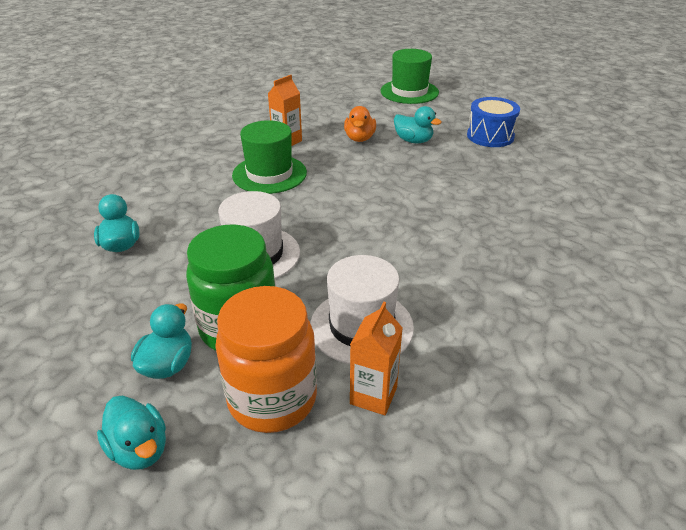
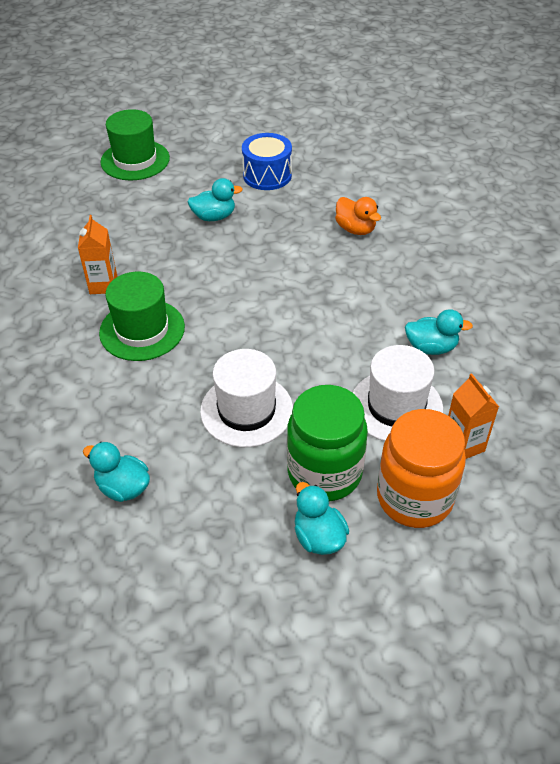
camera: 45 degrees left, 10 degrees up
(139, 449) = (388, 597): turquoise duck -> turquoise duck (431, 347)
(359, 138) = (165, 242): orange duck -> orange duck (355, 229)

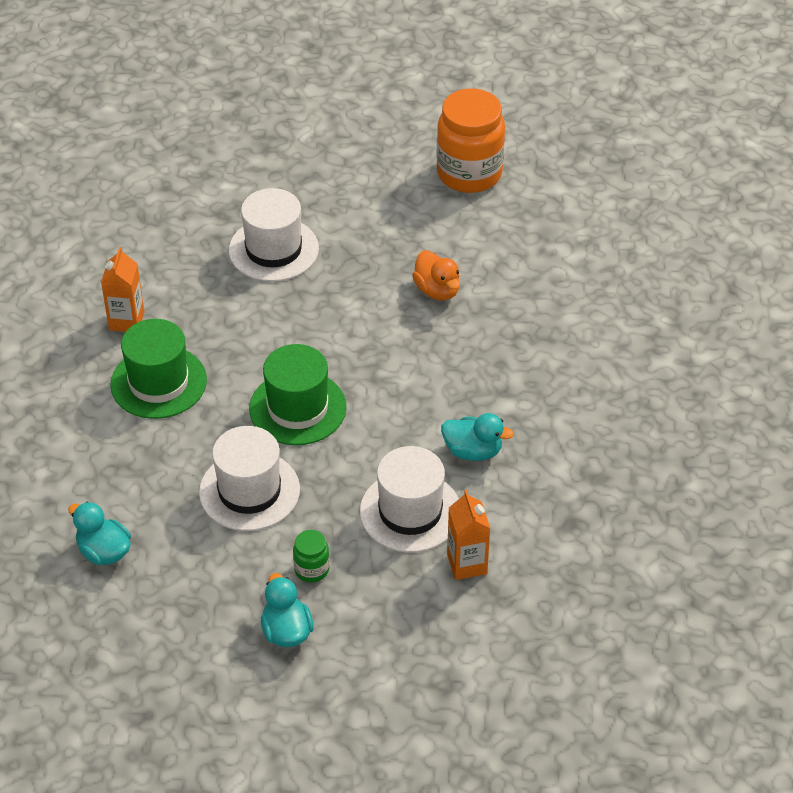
camera: 10 degrees right, 0 degrees up
(135, 160) = (197, 156): green hat -> green hat (297, 408)
(214, 217) = (273, 249): turquoise duck -> white hat
(267, 175) = (353, 200): blue drum -> none
(324, 473) = (312, 569): green jar -> green jar, size x0.45
(414, 498) = (395, 609): orange jar -> orange jar (469, 173)

